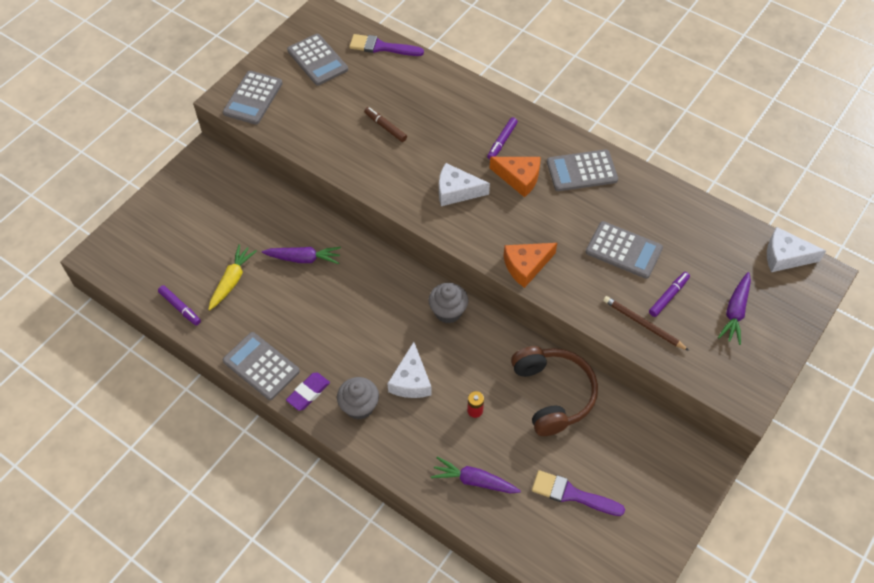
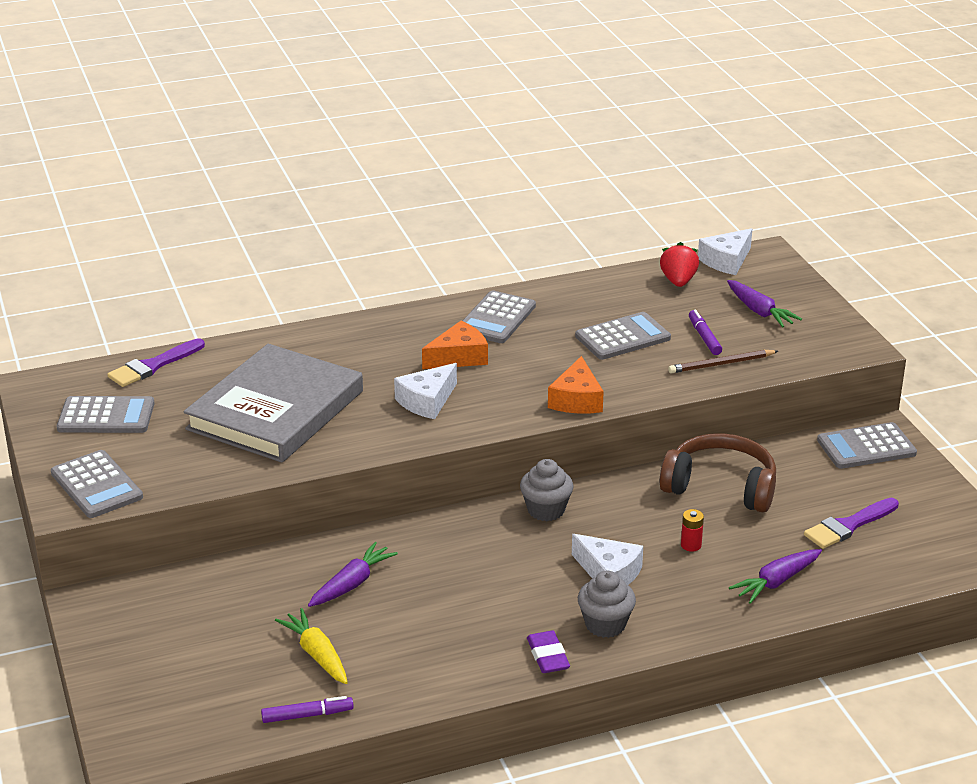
camera: 55 degrees left, 25 degrees down
(261, 366) = (471, 679): grey calculator -> grey calculator (866, 447)
(385, 127) = (275, 410): brown marker -> grey book
(502, 141) = (397, 347): purple marker -> none
(727, 243) = (678, 281): none -> red strawberry

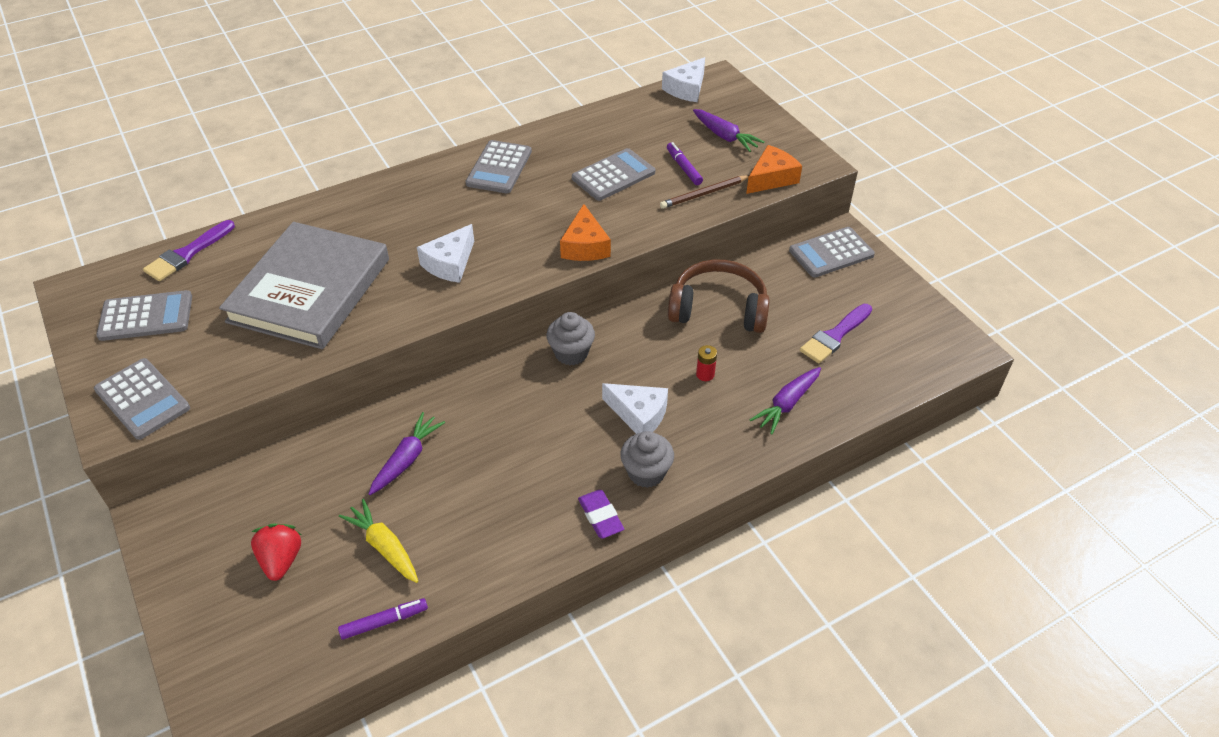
camera: 10 degrees left, 15 degrees up
(459, 357) = (472, 212): orange cheese -> orange cheese (771, 178)
(678, 281) = (650, 113): red strawberry -> red strawberry (281, 560)

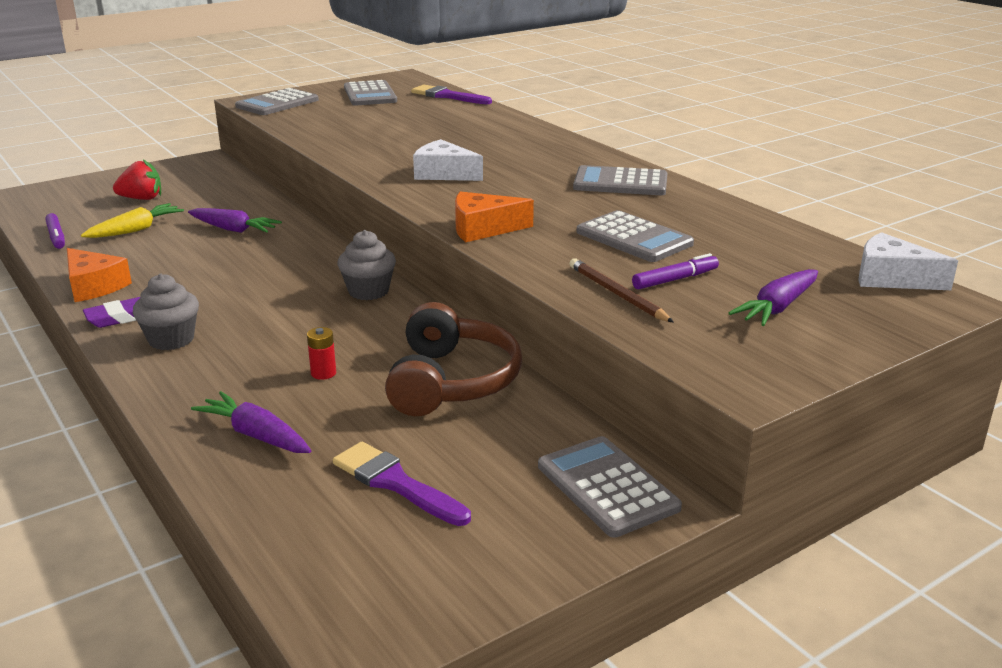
camera: 85 degrees right, 20 degrees down
(309, 290) = (401, 132): grey book -> none
(639, 414) = (262, 332): white cheese -> none
(771, 178) = (681, 344): orange cheese -> orange cheese (94, 286)

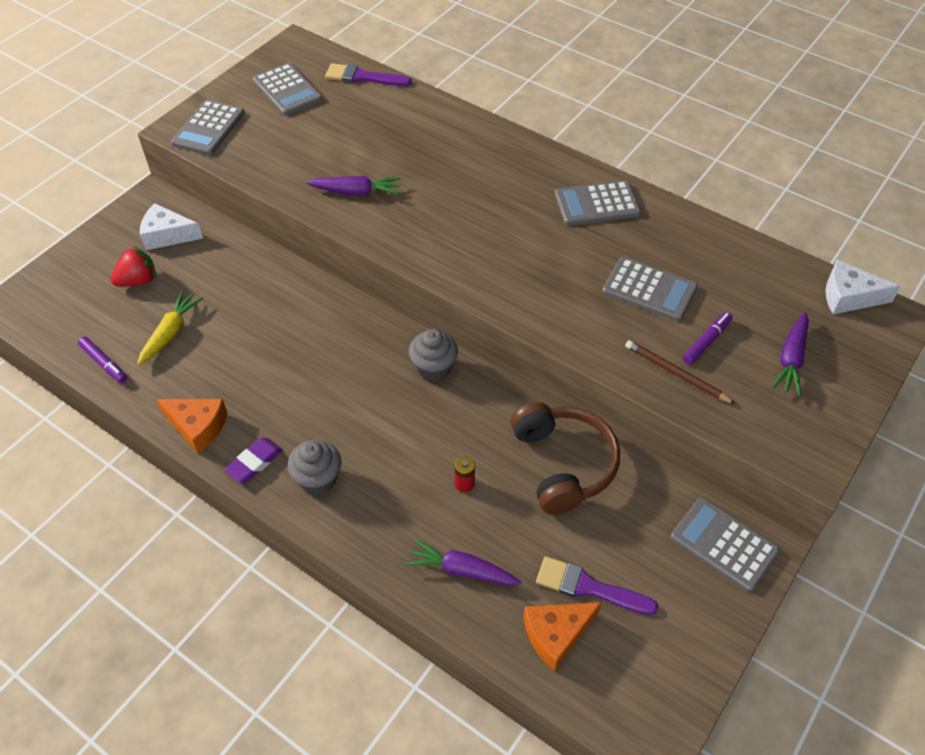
camera: 20 degrees left, 25 degrees up
(233, 229) = (260, 308): purple carrot -> purple carrot (356, 192)
(444, 174) = (445, 225): white cheese -> white cheese (167, 235)
(483, 229) = (529, 307): orange cheese -> orange cheese (556, 634)

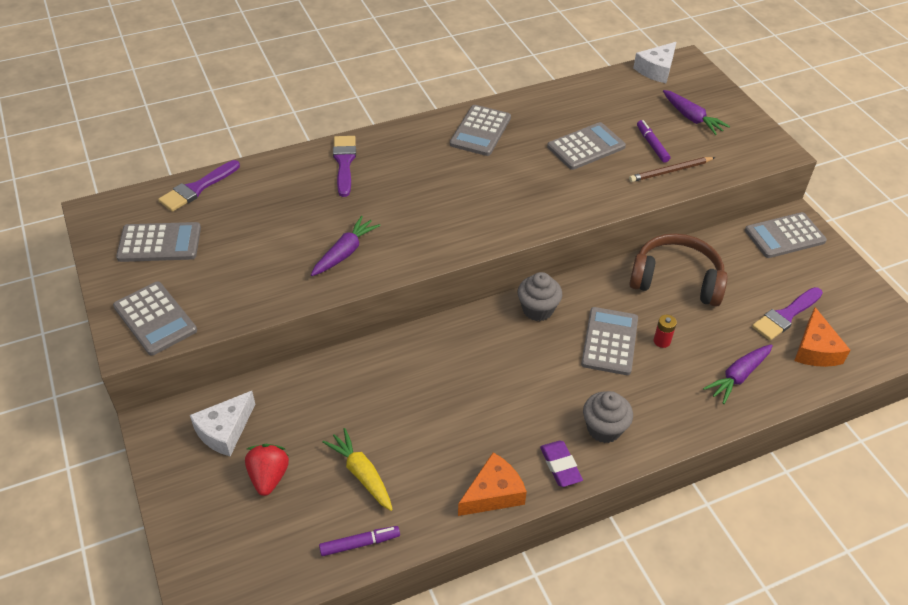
camera: 60 degrees left, 5 degrees down
(433, 440) = (609, 341): none -> grey calculator
(468, 139) = (344, 163): none -> purple brush

